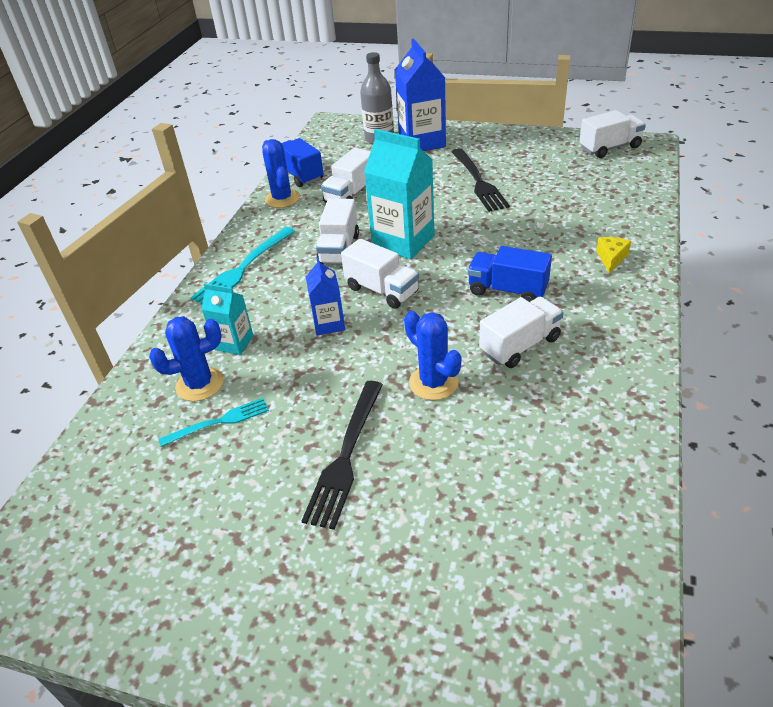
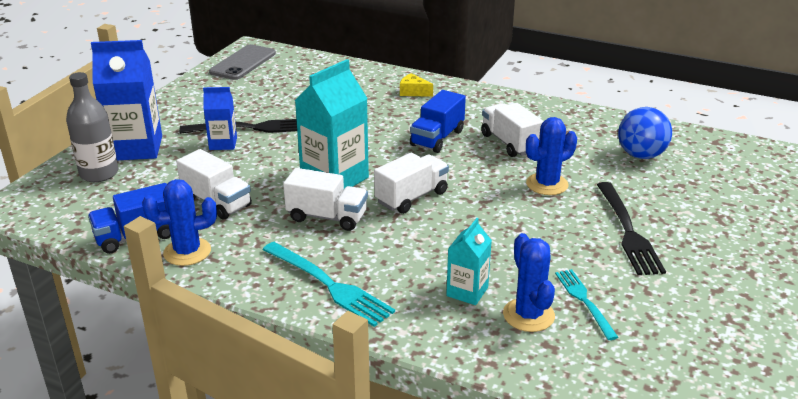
camera: 85 degrees left, 10 degrees down
(329, 324) = (454, 230): blue carton -> blue carton (223, 143)
(346, 457) = (628, 232): black fork -> black fork turned 60 degrees clockwise
(539, 472) = (641, 155): none -> blue ball
(610, 148) = (243, 63): white truck -> grey phone

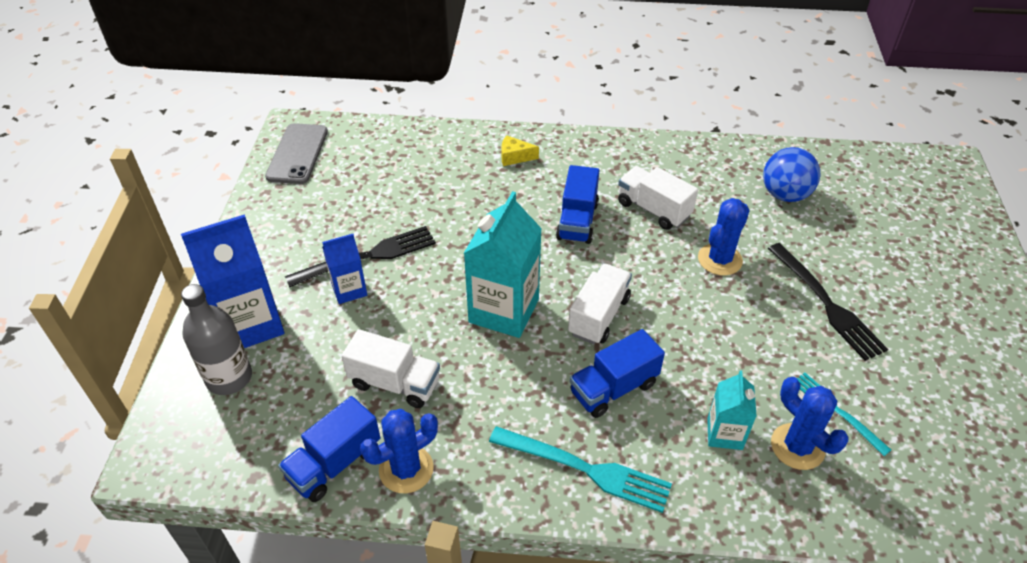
camera: 20 degrees left, 15 degrees up
(327, 217) = (528, 370): white truck -> none
(390, 242) = (613, 388): none -> blue truck

